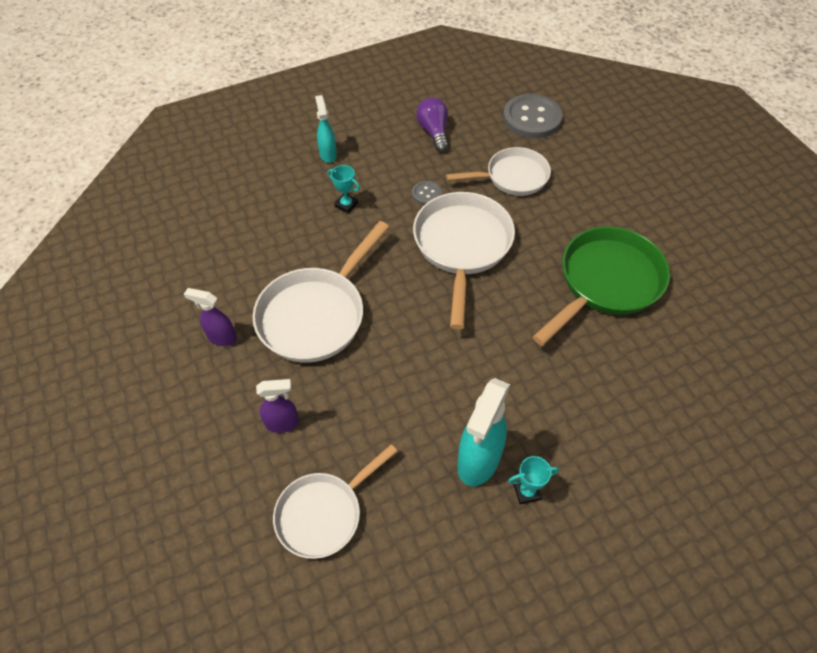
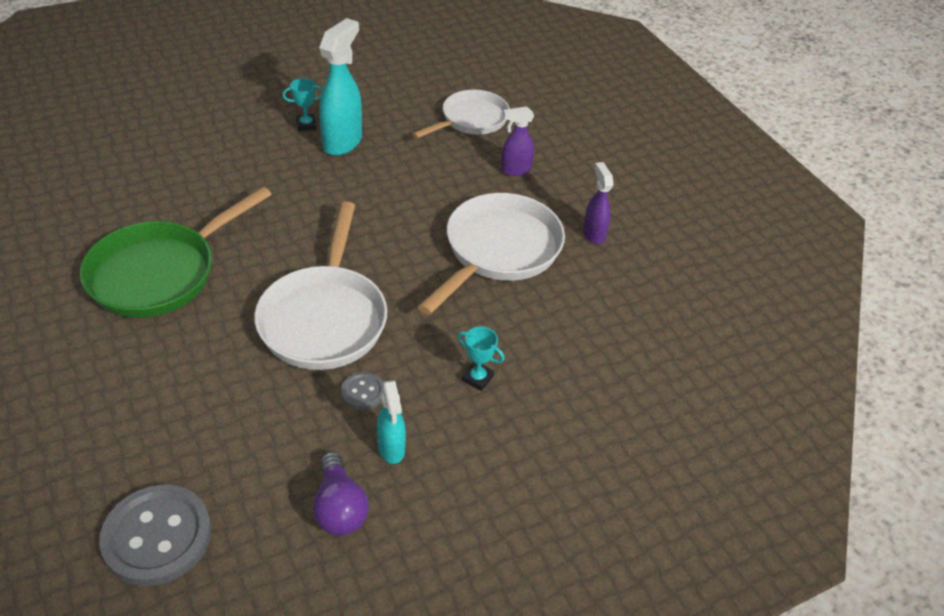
camera: 175 degrees right, 10 degrees down
(222, 337) = (593, 234): purple spray bottle -> purple spray bottle turned 120 degrees counterclockwise
(328, 154) = (514, 464): turquoise spray bottle -> turquoise spray bottle (391, 449)
(512, 177) = (229, 417): white pan -> none

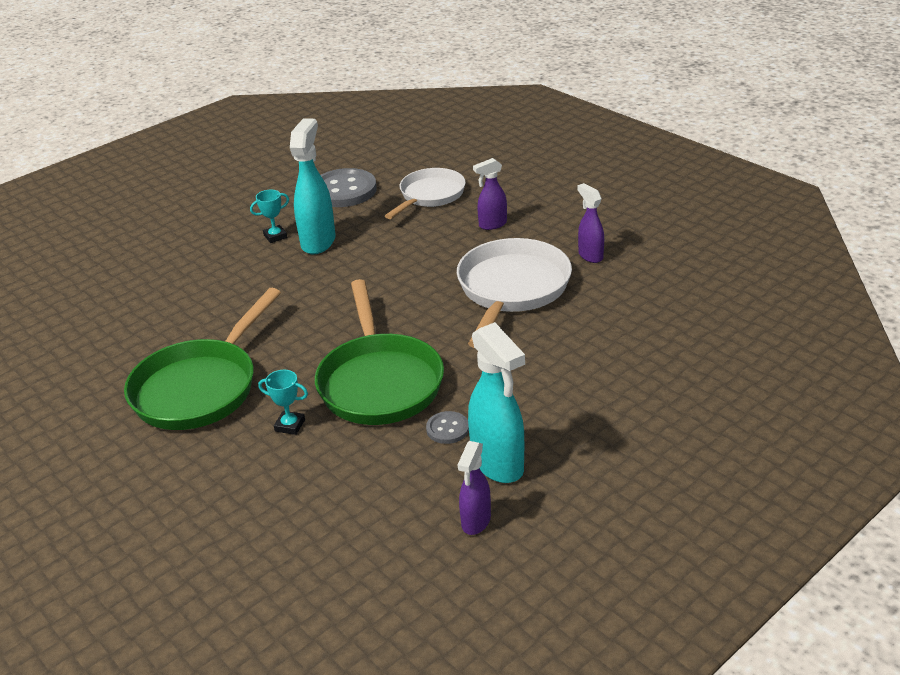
camera: 10 degrees left, 10 degrees down
(157, 536) = (317, 592): grey button -> grey button (344, 190)
(325, 318) = (379, 382): white pan -> green pan
(339, 507) = (475, 522): purple light bulb -> purple spray bottle
(391, 449) = (498, 464): turquoise spray bottle -> turquoise spray bottle, size x1.72
(477, 378) = (546, 390): turquoise trophy -> turquoise trophy (290, 425)

